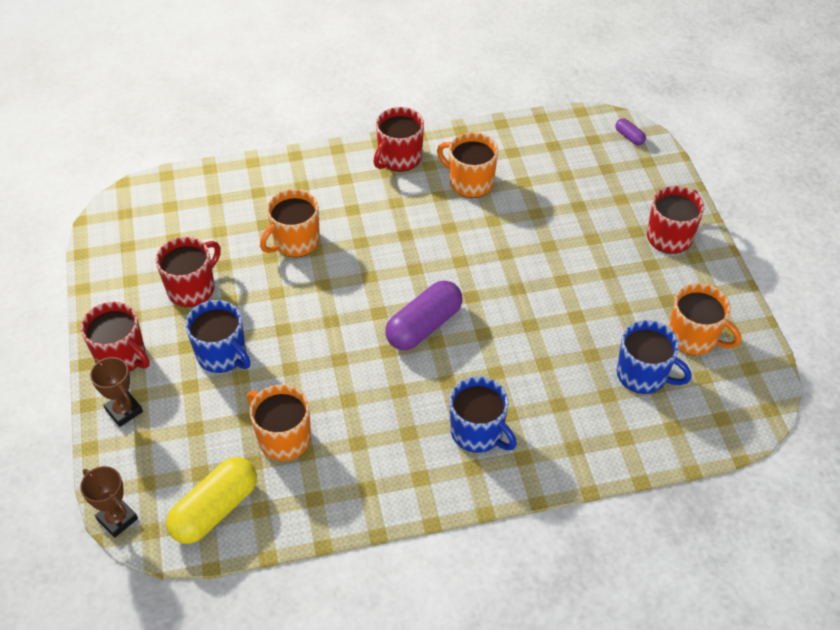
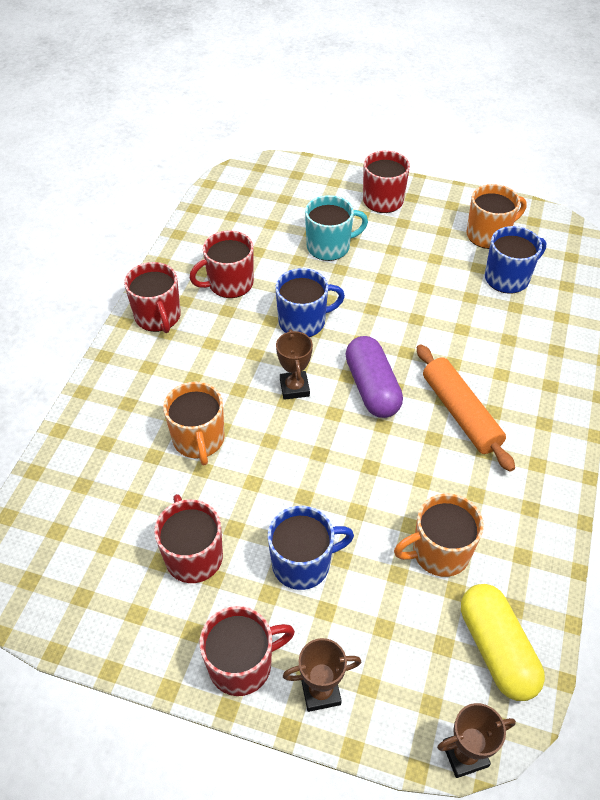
camera: 60 degrees left, 0 degrees up
(387, 275) = (294, 388): none -> brown trophy
(439, 399) = (460, 413): none -> orange rolling pin
(470, 182) = (229, 284): orange mug -> red mug
(478, 432) = (510, 403): blue mug -> blue mug (303, 321)
(571, 226) = (329, 247): none -> turquoise mug
(629, 137) = (261, 171): purple capsule -> none

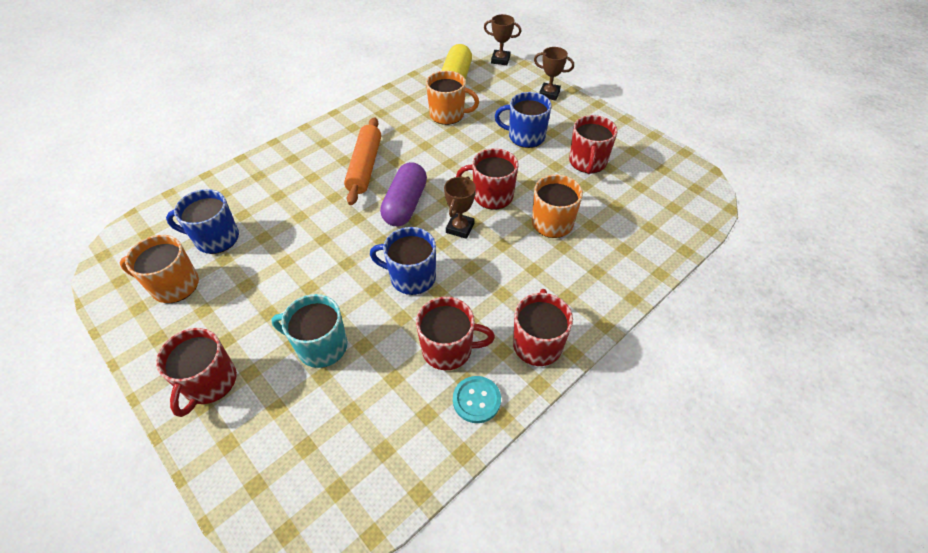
camera: 150 degrees left, 0 degrees up
(186, 263) = (476, 400): none -> turquoise button
(242, 664) = (582, 114): red mug -> red mug (491, 196)

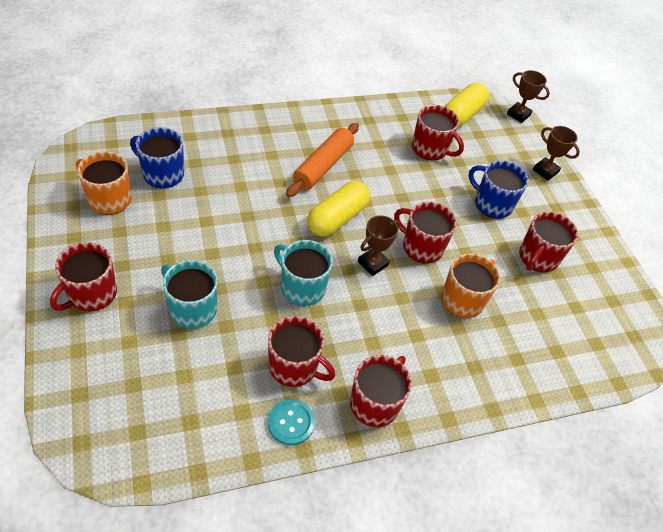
camera: 20 degrees right, 0 degrees up
(405, 205) = (337, 218): purple capsule -> yellow capsule
(411, 277) = (302, 287): blue mug -> turquoise mug
(448, 115) = (430, 149): orange mug -> red mug

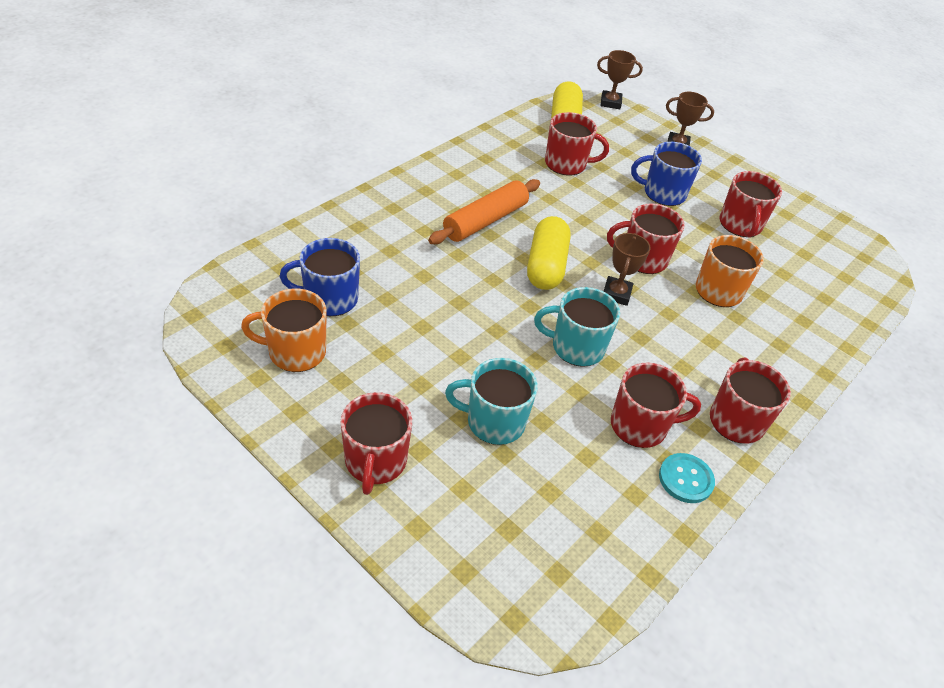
camera: 30 degrees left, 5 degrees down
(323, 166) = (485, 221): orange rolling pin -> orange rolling pin turned 45 degrees clockwise

